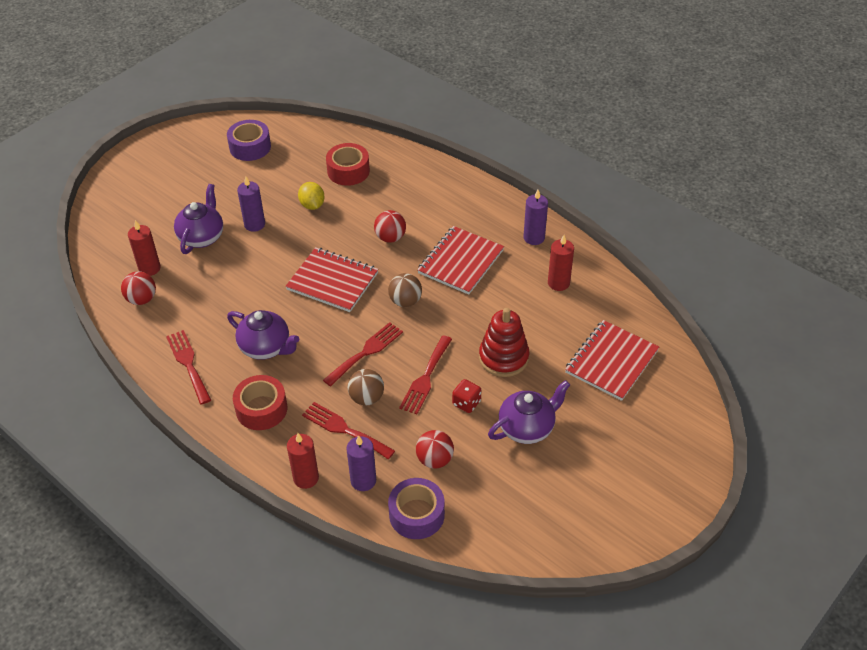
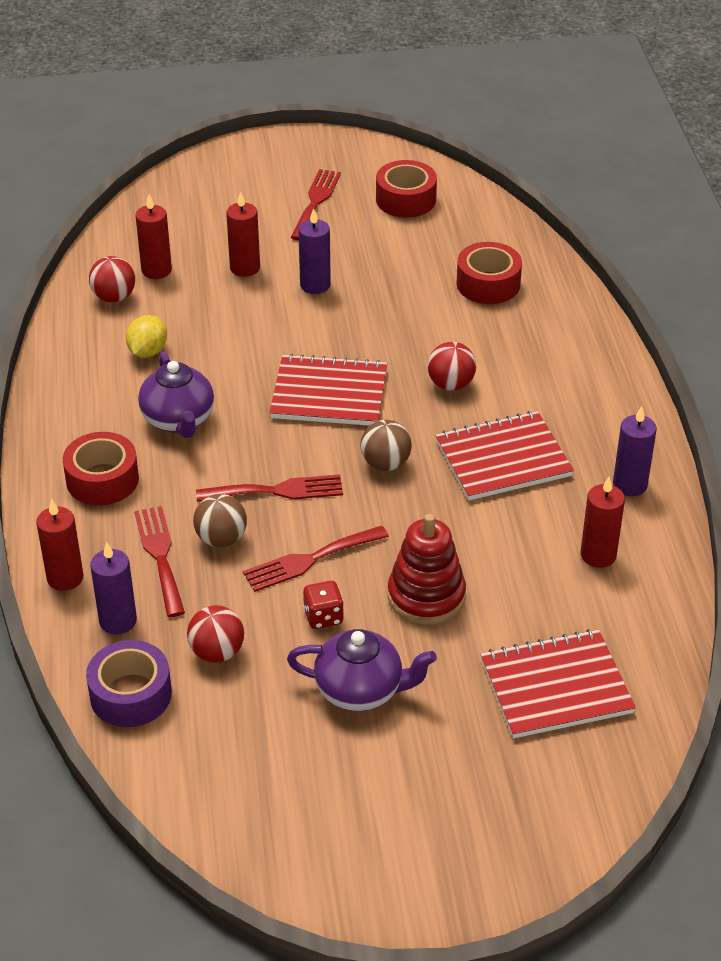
camera: 40 degrees right, 5 degrees down
(188, 364) = (85, 389): red fork -> red fork (316, 202)
(202, 237) = (245, 268): purple teapot -> red candle
(250, 147) = (406, 199): purple tape -> red tape
(312, 205) = (402, 299): yellow lemon -> yellow lemon (148, 351)
(332, 281) = (329, 394): red notebook -> red notebook turned 60 degrees counterclockwise

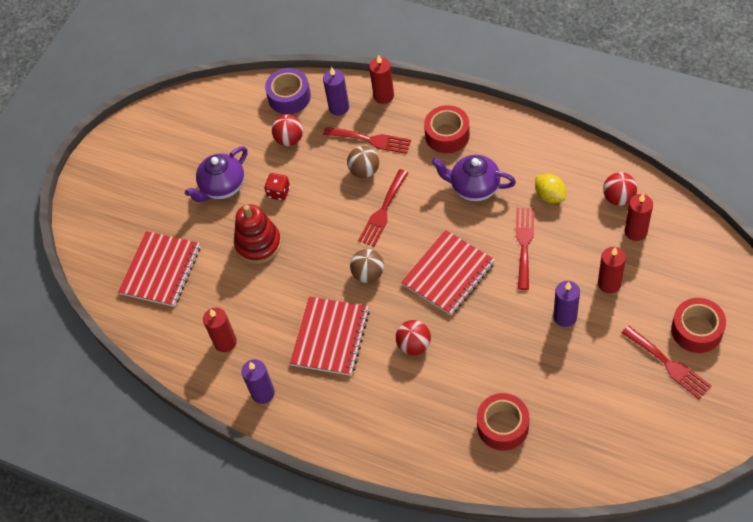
camera: 130 degrees right, 15 degrees up
(310, 560) = (321, 204): red fork -> red fork (524, 244)
(406, 199) = (639, 427): red tape -> red tape (696, 330)

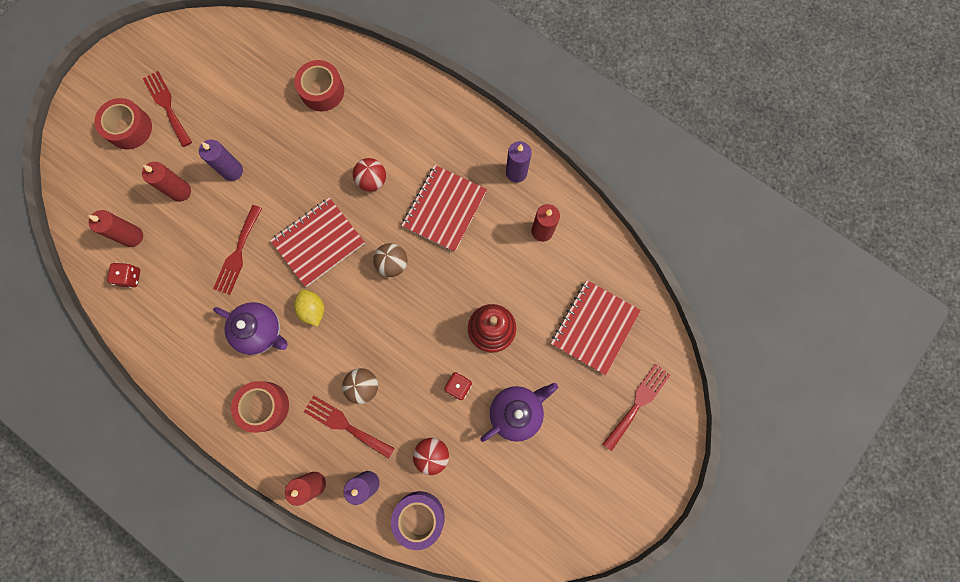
camera: 175 degrees left, 20 degrees up
(383, 211) = (358, 330): red fork -> red fork (638, 403)
(549, 196) = (193, 299): yellow lemon -> yellow lemon (313, 309)
(618, 198) = (130, 277): red ball -> red dice

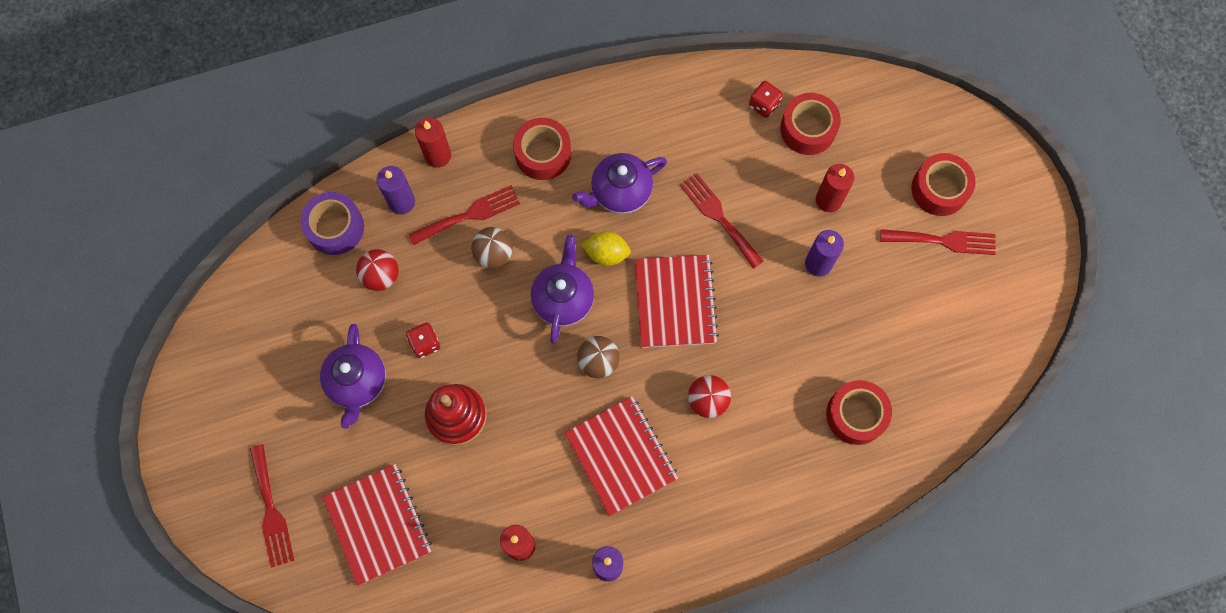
camera: 125 degrees right, 5 degrees down
(132, 236) = (808, 129): red candle -> red tape
(365, 316) = (563, 299): none -> purple teapot

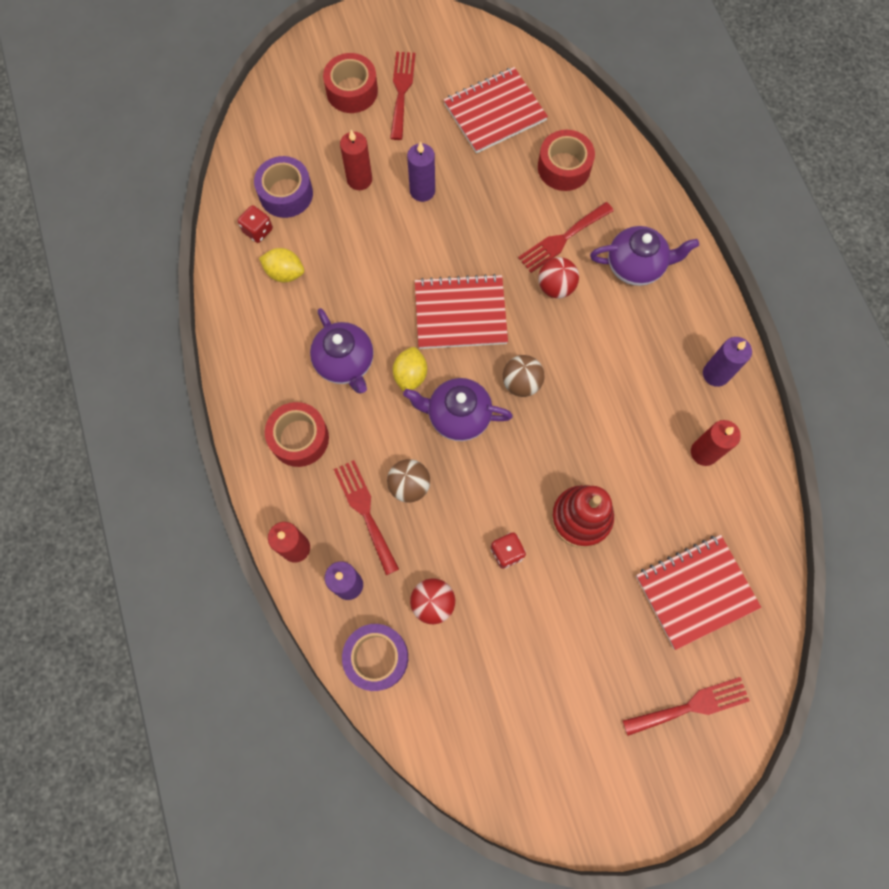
camera: 90 degrees left, 0 degrees up
(357, 382) = (550, 621): purple teapot -> purple teapot (635, 266)
(621, 456) = (612, 362): red notebook -> red notebook (494, 112)
(717, 132) = (285, 273): none -> yellow lemon
(719, 217) = (374, 273): red fork -> red fork (562, 239)
(808, 129) = (286, 194): red tape -> purple tape

